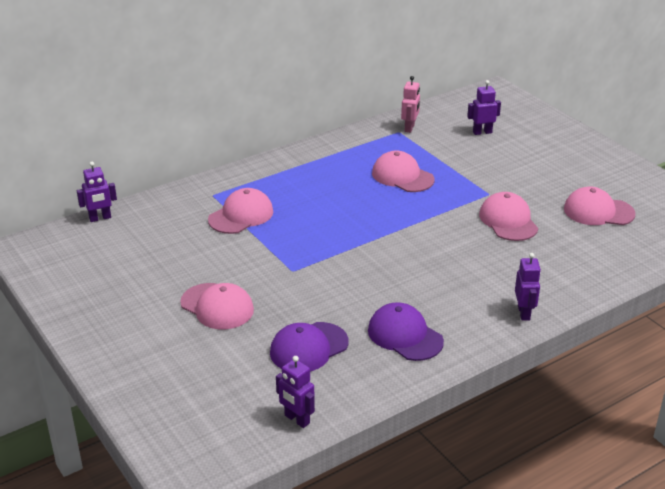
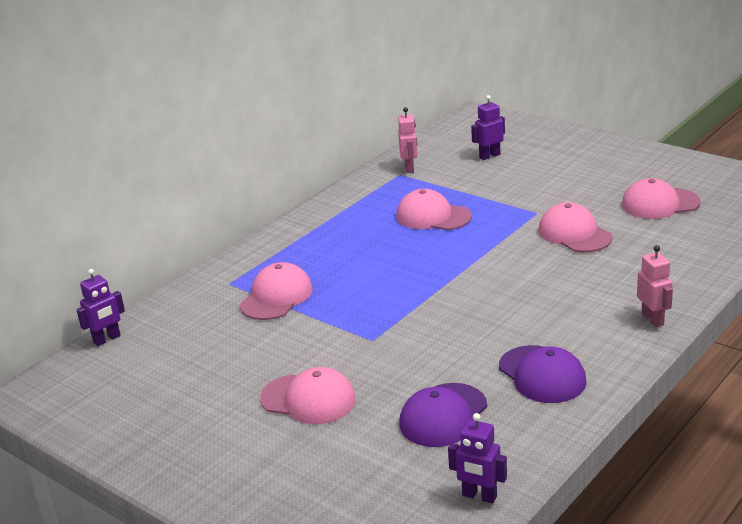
camera: 15 degrees left, 5 degrees down
(405, 336) = (542, 375): purple cap -> purple cap turned 150 degrees counterclockwise
(524, 313) = (653, 319): purple robot -> pink robot

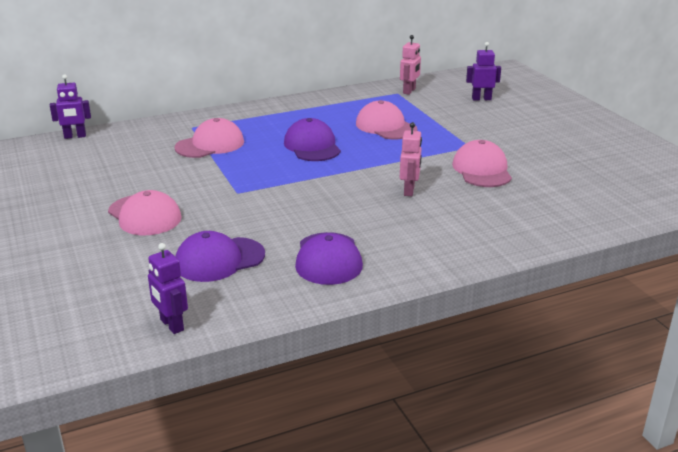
camera: 25 degrees right, 0 degrees up
(385, 262) = (312, 146): none -> purple cap
(653, 319) = (469, 251): pink robot -> pink robot (409, 190)
(660, 204) = (583, 170): pink cap -> none

